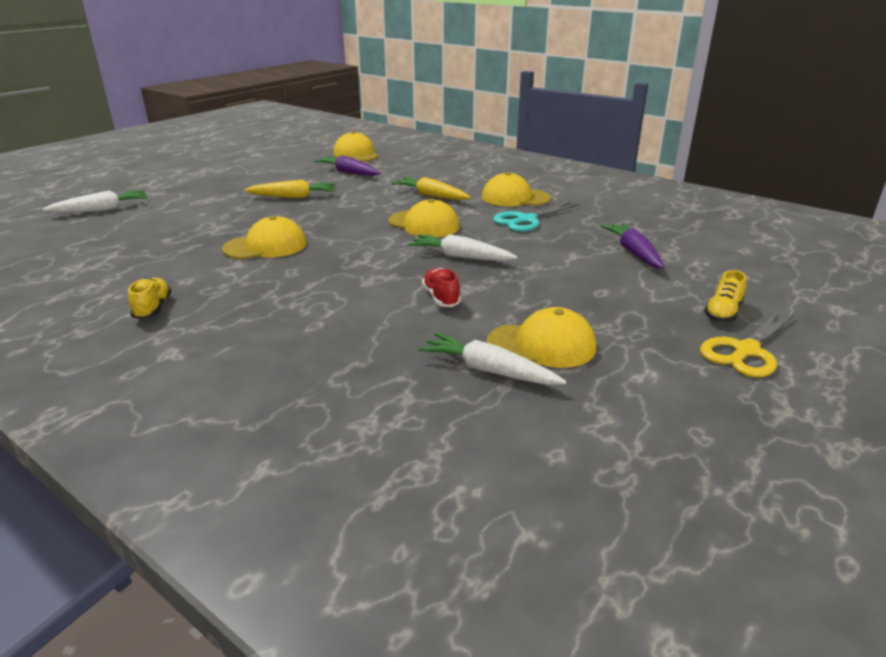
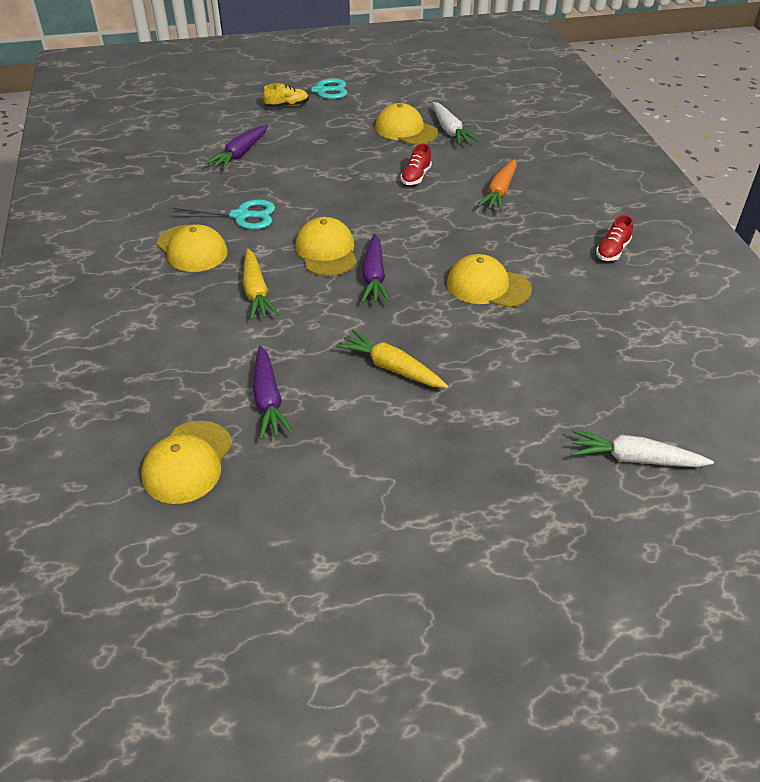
camera: 140 degrees left, 15 degrees up
(153, 308) = (612, 251): yellow shoe -> red shoe
(329, 318) = (499, 192): none -> orange carrot
(365, 224) = (374, 277): none -> purple carrot
(460, 257) = (354, 202): white carrot -> none
(746, 351) = (320, 91): yellow scissors -> turquoise scissors

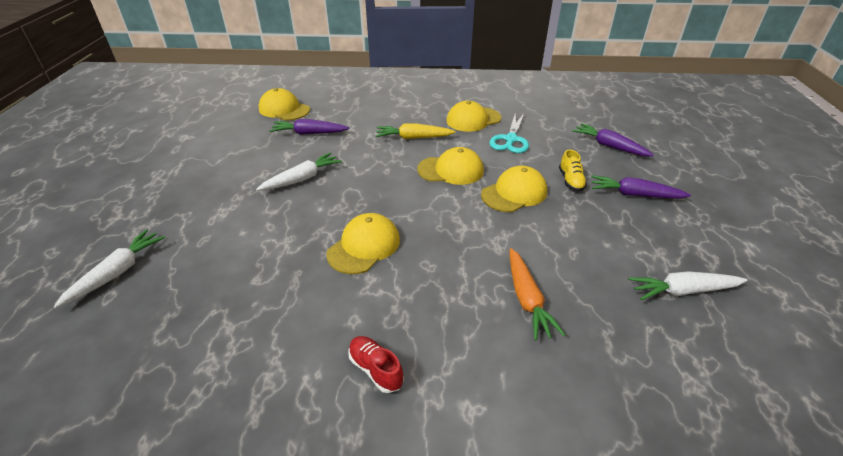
camera: 105 degrees right, 5 degrees down
(287, 106) = (714, 178): yellow shoe -> yellow shoe (570, 181)
(320, 91) = (760, 203): turquoise scissors -> none
(374, 277) = (407, 187): purple carrot -> purple carrot (634, 194)
(391, 368) = (302, 179): yellow carrot -> white carrot
(406, 130) = (676, 252): yellow cap -> yellow cap (514, 193)
(416, 177) = (565, 239): red shoe -> none
(499, 192) = (527, 299): orange carrot -> orange carrot turned 135 degrees counterclockwise

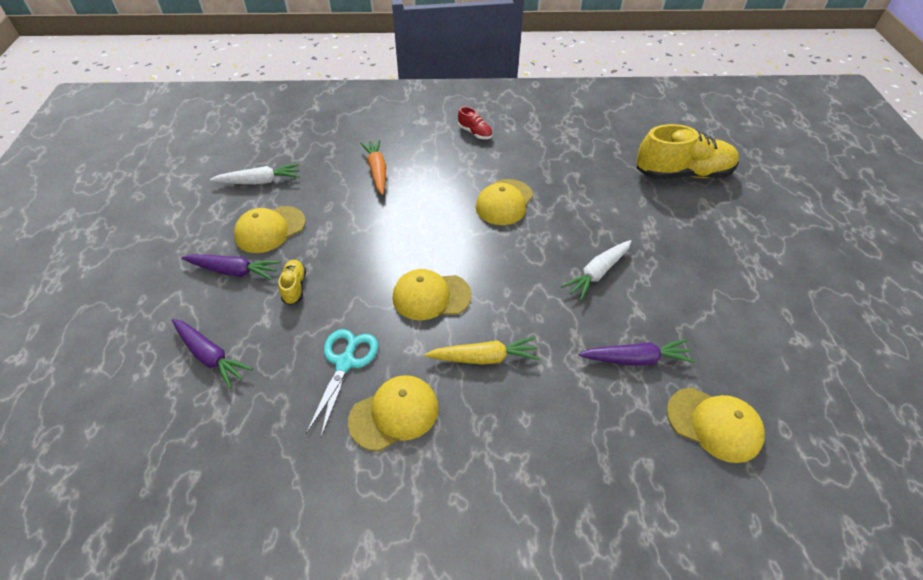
camera: 175 degrees right, 10 degrees up
(117, 272) = (682, 174): white carrot -> yellow shoe
(514, 193) = (363, 266): yellow cap -> yellow cap (270, 229)

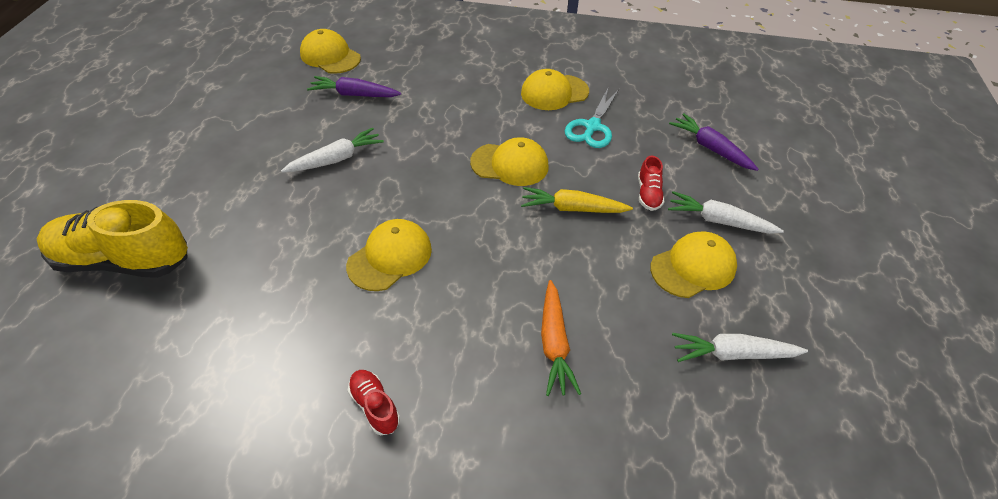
camera: 170 degrees left, 0 degrees up
(234, 271) = (719, 221): purple carrot -> white carrot
(294, 287) = (648, 194): yellow shoe -> red shoe
(484, 358) = (476, 113): yellow carrot -> yellow carrot (572, 208)

